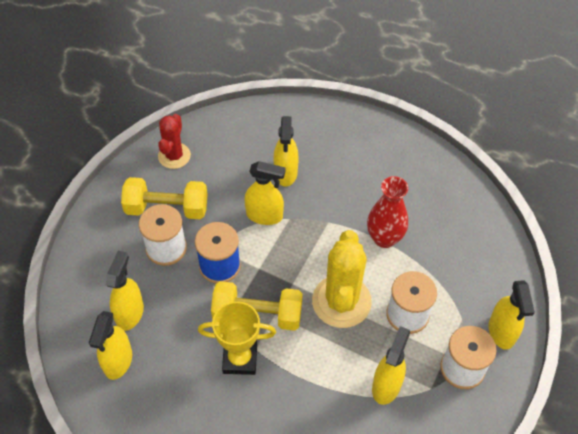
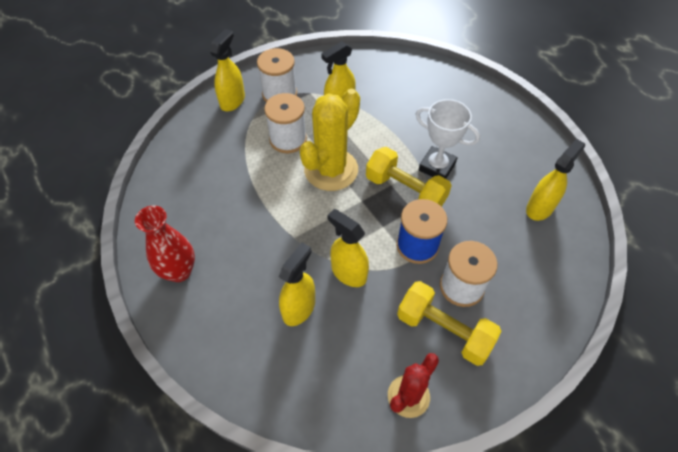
camera: 150 degrees left, 0 degrees up
(130, 313) = (518, 241): yellow spray bottle -> none
(240, 359) = (437, 166): yellow trophy -> white trophy
(384, 238) = (257, 200): red vase -> red vase (179, 271)

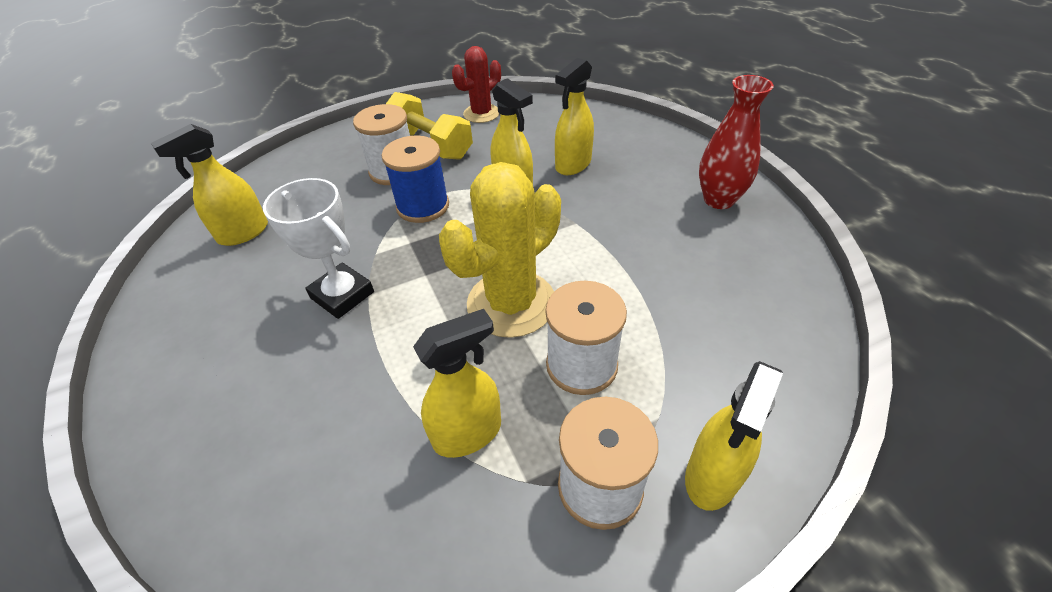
camera: 170 degrees left, 10 degrees down
(405, 191) = (408, 265): yellow dumbbell -> none

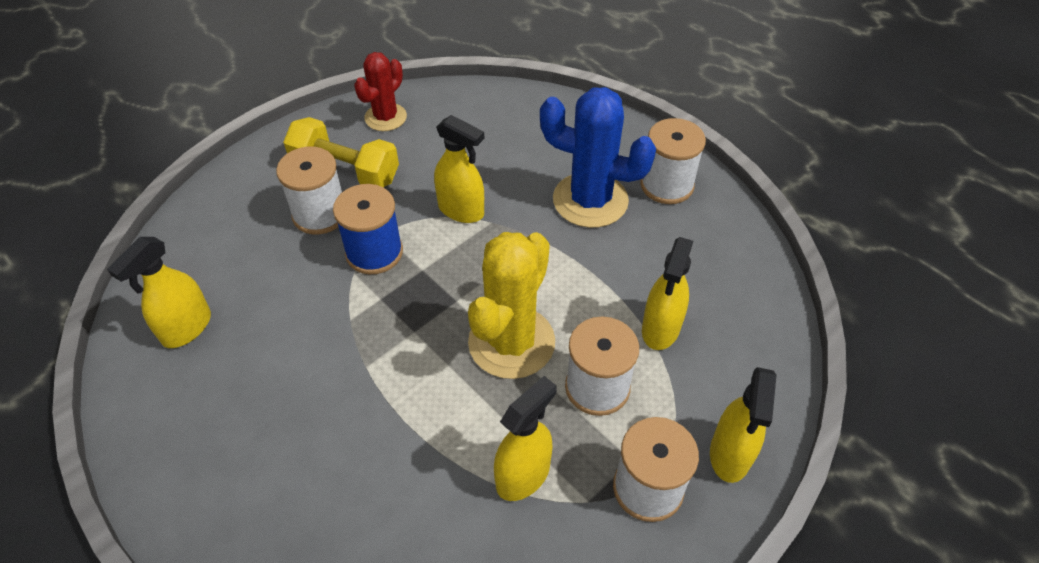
camera: 20 degrees left, 5 degrees up
(342, 295) = (339, 373): white trophy -> none
(573, 165) = (512, 169): yellow spray bottle -> yellow spray bottle (660, 329)
(637, 200) = (590, 200): none -> blue cactus
(718, 200) = (666, 185): red vase -> white spool

